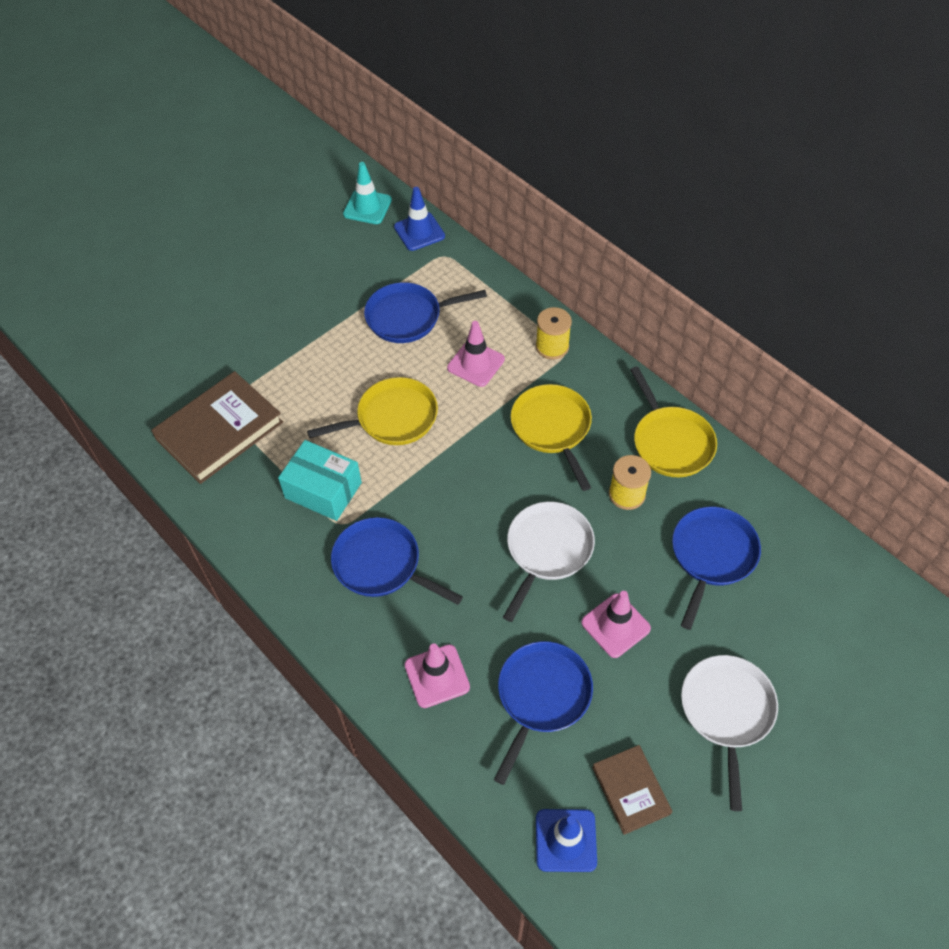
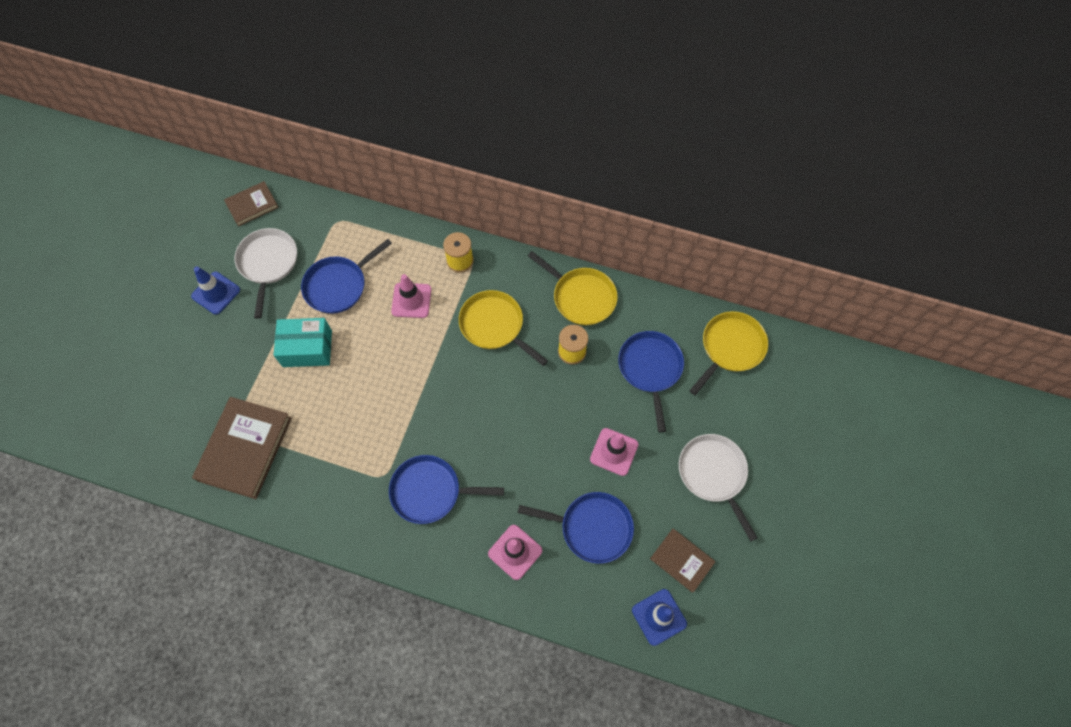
camera: 30 degrees left, 10 degrees up
(323, 490) = (354, 456): turquoise box -> turquoise box (307, 348)
(367, 207) = (252, 205): turquoise traffic cone -> brown book
(393, 418) = (374, 373): yellow pan -> yellow pan (730, 347)
(419, 232) = (306, 209): blue traffic cone -> blue traffic cone (216, 293)
(542, 696) = (592, 528): blue pan -> blue pan turned 105 degrees clockwise
(547, 550) = (540, 420): white pan -> white pan (268, 263)

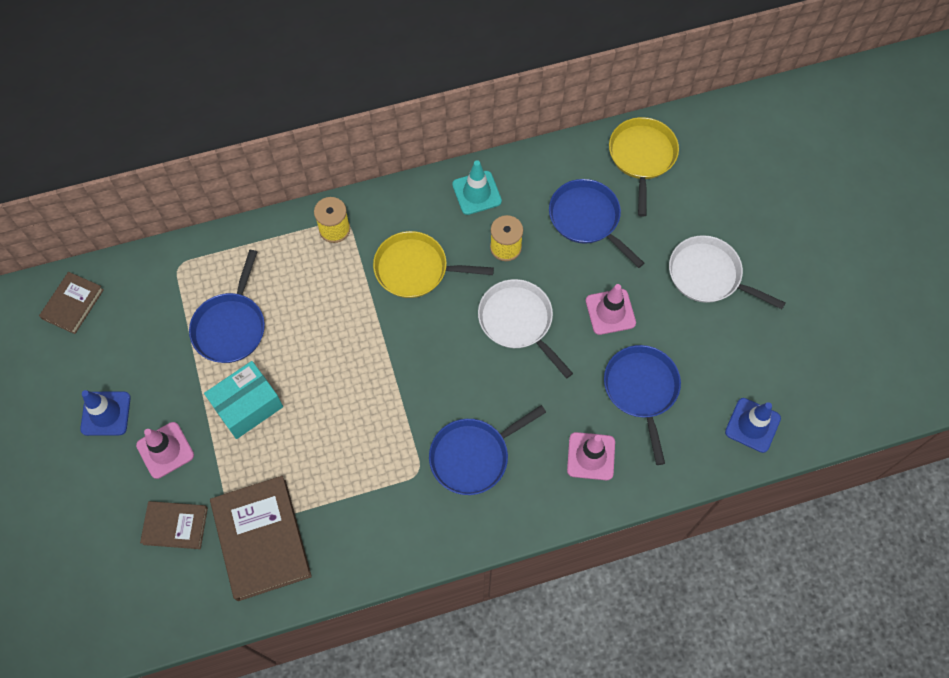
camera: 35 degrees left, 0 degrees up
(268, 263) = (138, 350): white pan -> white pan (518, 321)
(411, 300) = (316, 295): pink traffic cone -> pink traffic cone (165, 450)
(581, 297) = (476, 193): yellow pan -> turquoise traffic cone
(592, 528) = (641, 389): blue pan -> blue pan turned 75 degrees counterclockwise
(681, 560) = (736, 365): brown book -> brown book (175, 526)

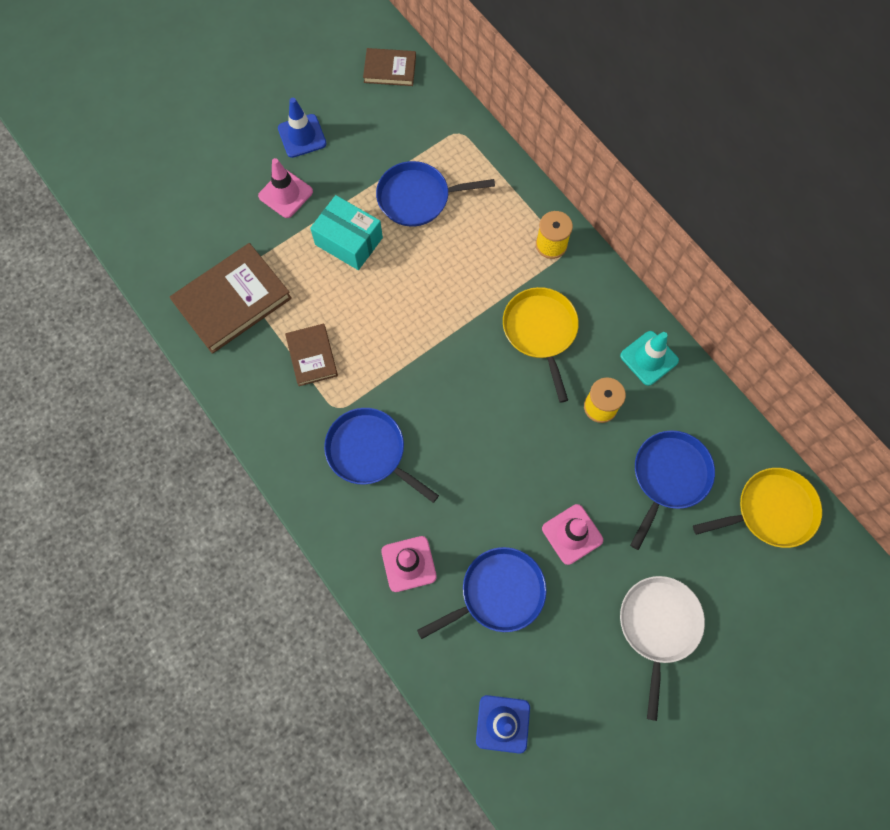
camera: 70 degrees right, 5 degrees up
(175, 526) = (223, 229): brown book -> brown book (312, 356)
(518, 321) = (524, 446): white pan -> none

